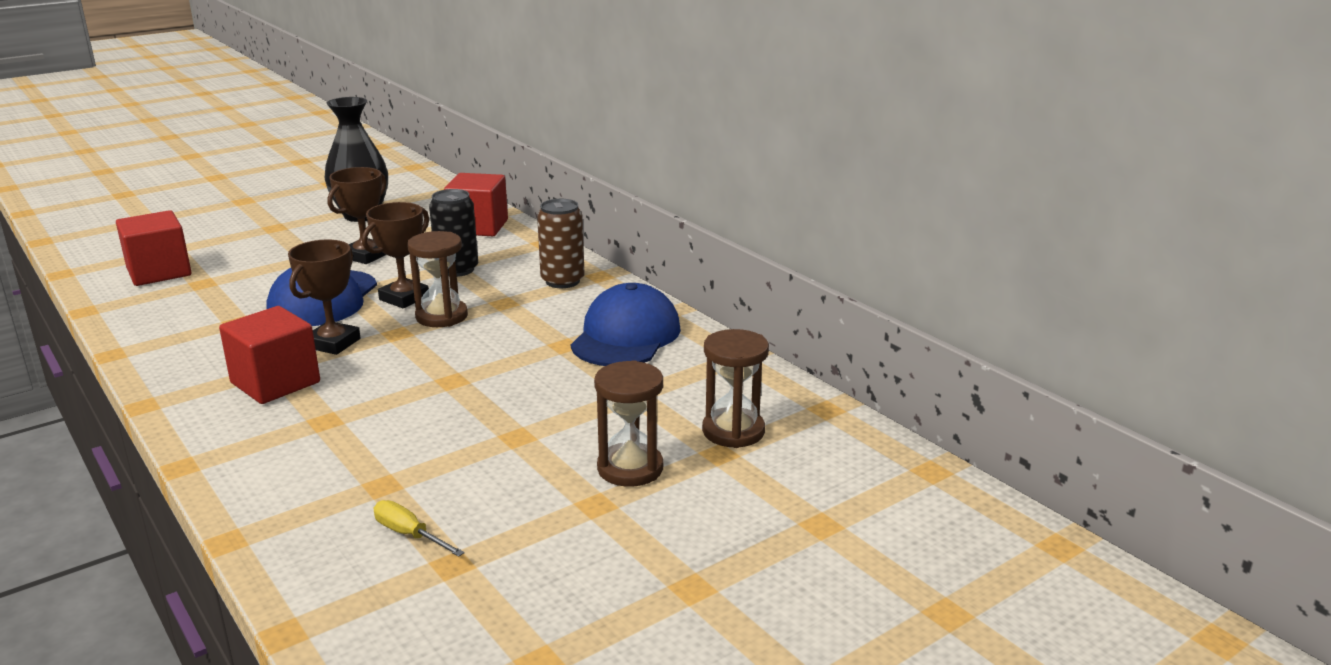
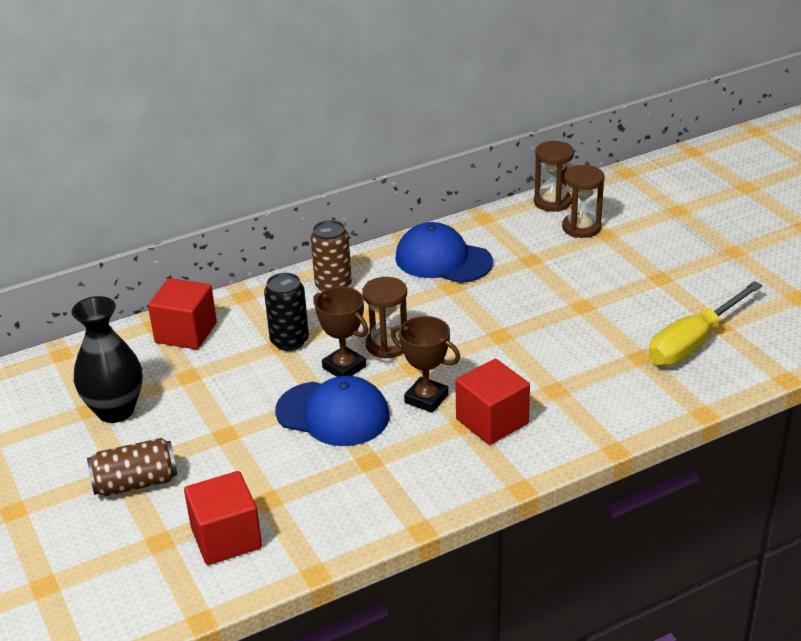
camera: 80 degrees left, 10 degrees up
(255, 233) = (136, 483): none -> brown can
(366, 256) = (234, 397): brown trophy -> none
(409, 534) = (693, 342): yellow screwdriver -> yellow screwdriver, size x2.28
(630, 468) = (622, 265): brown hourglass -> brown hourglass (552, 202)

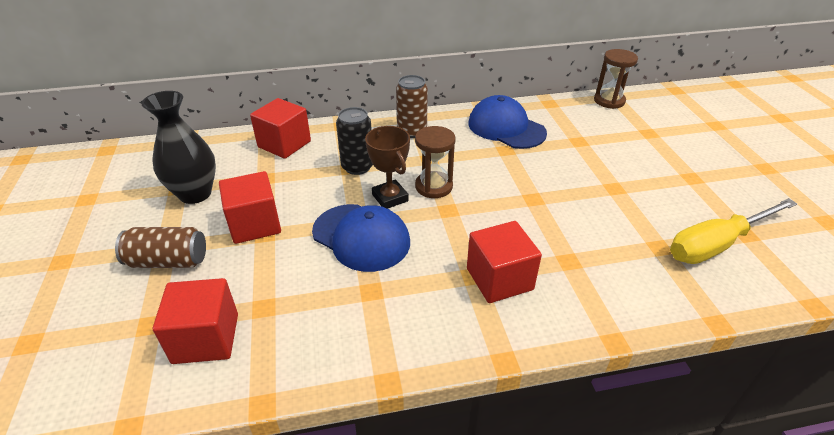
camera: 15 degrees right, 5 degrees up
(208, 427) = (255, 224): none -> red cube
(426, 398) = (447, 242): brown trophy -> none
(581, 227) = (629, 124): brown hourglass -> none

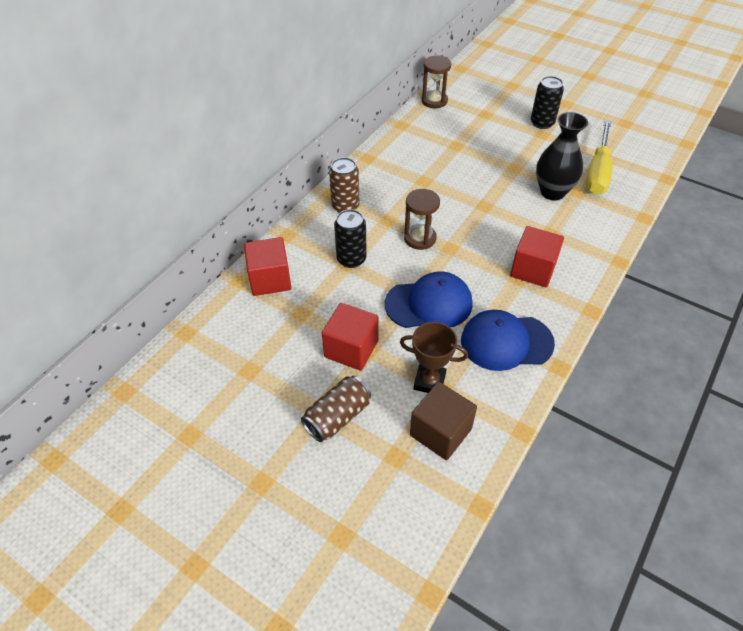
camera: 45 degrees left, 10 degrees up
(195, 194) = (270, 363): black vase -> black vase (552, 192)
(206, 338) = (440, 432): red cube -> brown cube
(390, 198) = (406, 265): brown trophy -> brown trophy (429, 381)
(506, 128) = (401, 163): blue cap -> blue cap (506, 342)
(706, 169) = (542, 123): none -> black can

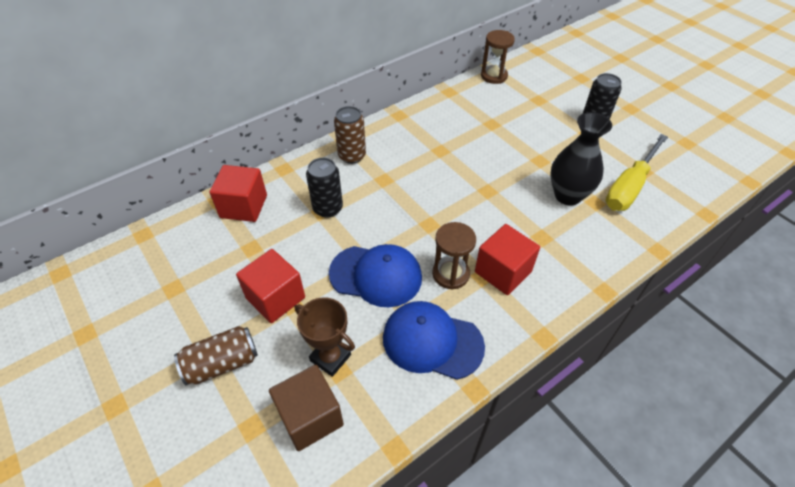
camera: 20 degrees right, 0 degrees up
(420, 238) = (404, 206): brown hourglass -> brown hourglass (450, 274)

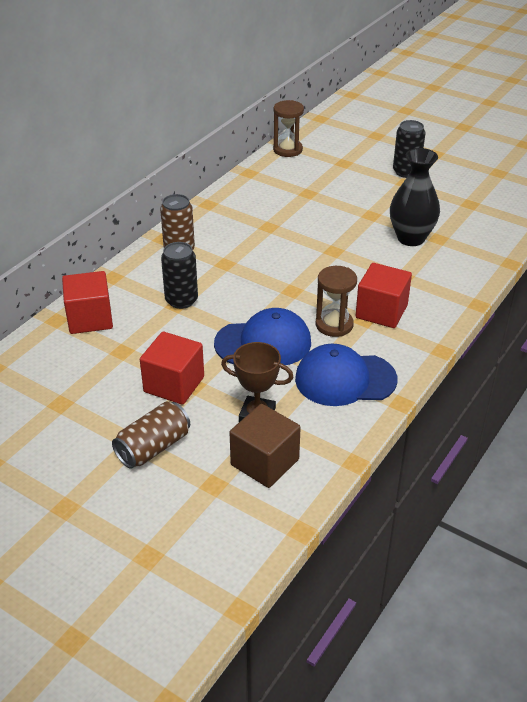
camera: 20 degrees left, 10 degrees down
(629, 187) = (463, 219): yellow screwdriver -> none

